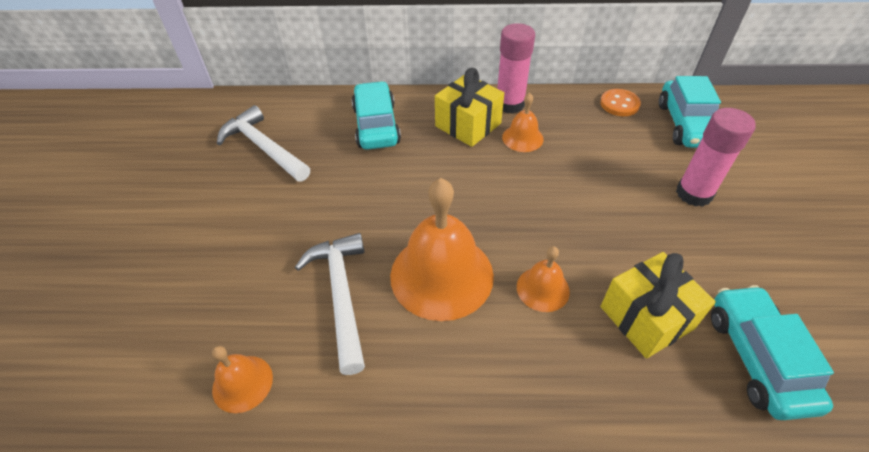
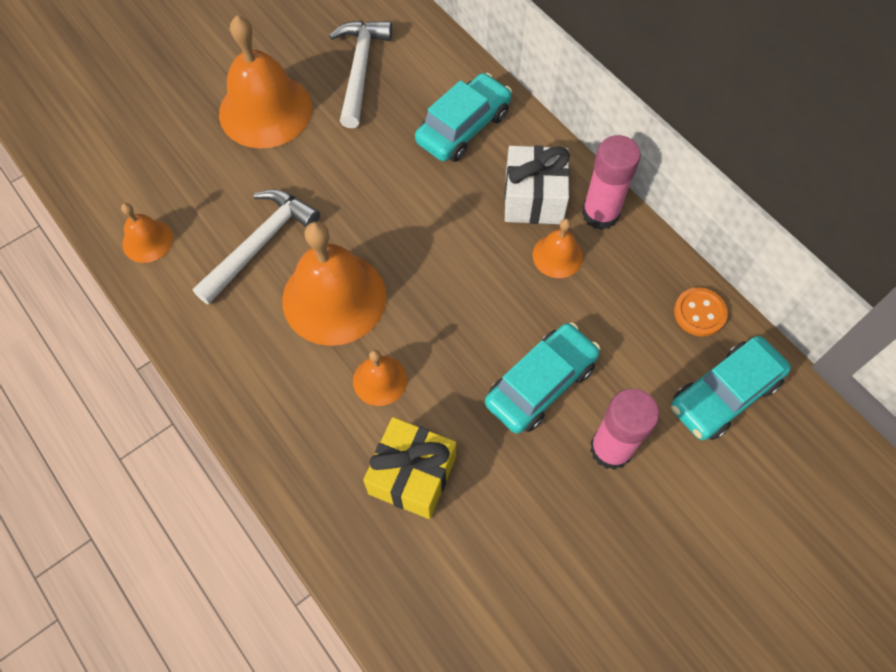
camera: 50 degrees right, 15 degrees up
(224, 219) = (265, 110): none -> orange bell
(468, 125) = (534, 198): yellow gift -> white gift
(757, 358) = (435, 582): turquoise car -> turquoise car (540, 384)

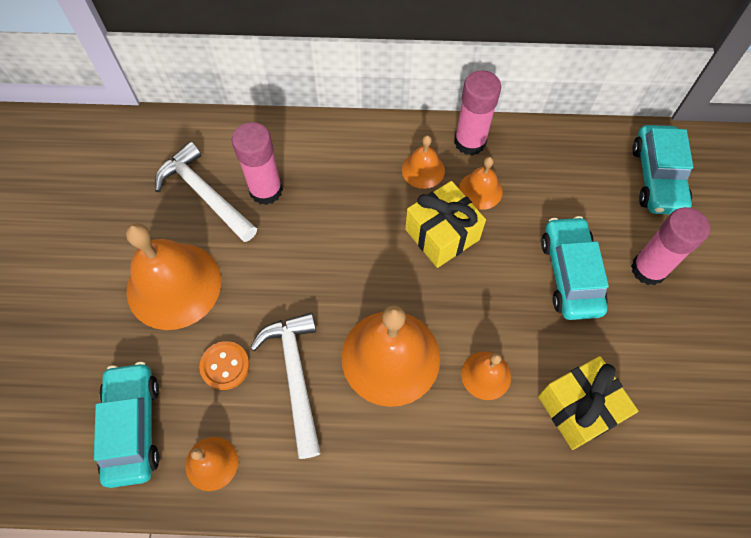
camera: 50 degrees left, 0 degrees up
(402, 105) = (266, 190): none -> pink glue stick
(463, 127) = (323, 167): turquoise car -> turquoise car (133, 427)
(483, 257) = (442, 234): none -> yellow gift
(534, 198) = (423, 170): white gift -> orange bell
(699, 313) = (590, 146): orange button -> orange button (225, 366)

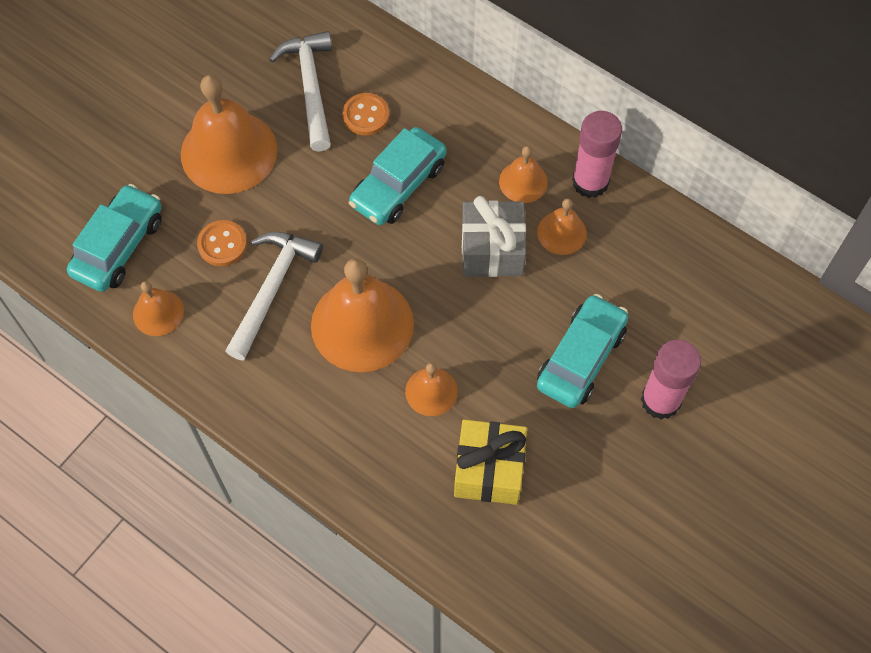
camera: 35 degrees right, 0 degrees up
(266, 190) = (366, 115): pink glue stick -> orange button
(442, 234) = (492, 250): yellow gift -> grey gift
(657, 178) = (748, 326): turquoise car -> turquoise car (398, 185)

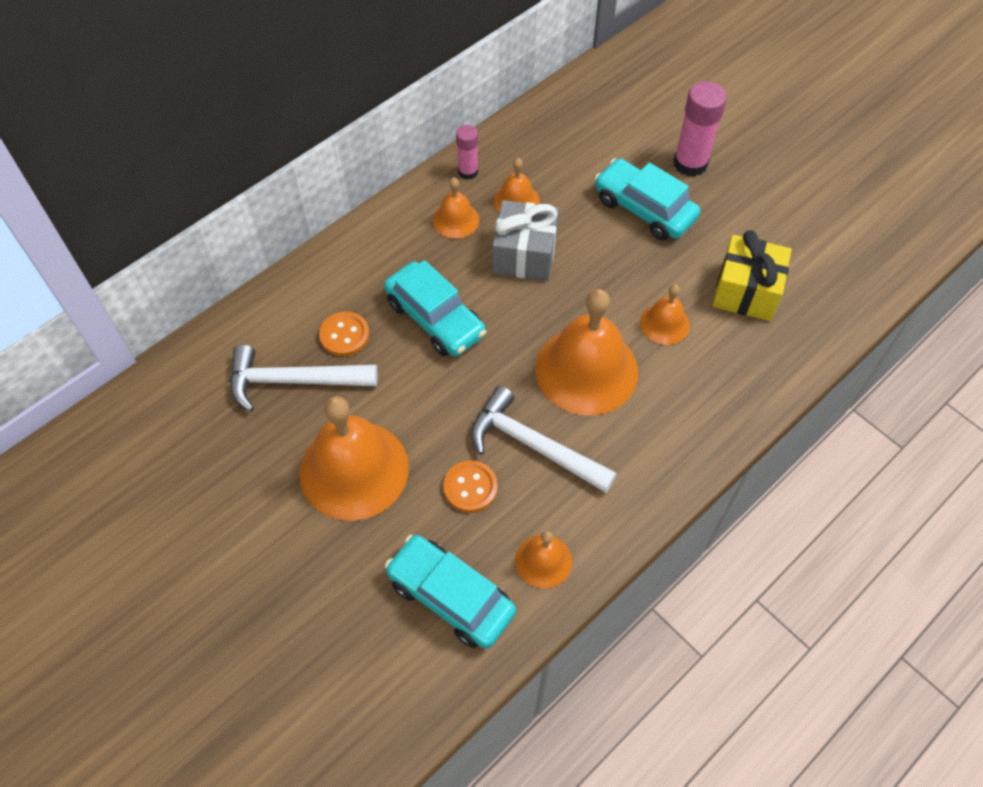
camera: 80 degrees left, 5 degrees down
(590, 182) = (468, 172): pink glue stick -> pink glue stick, size x0.59

